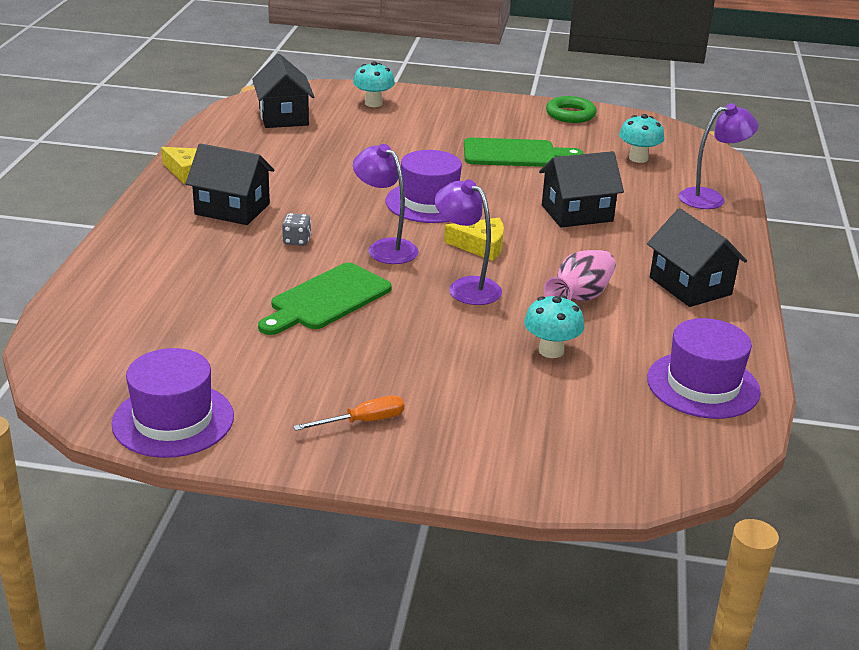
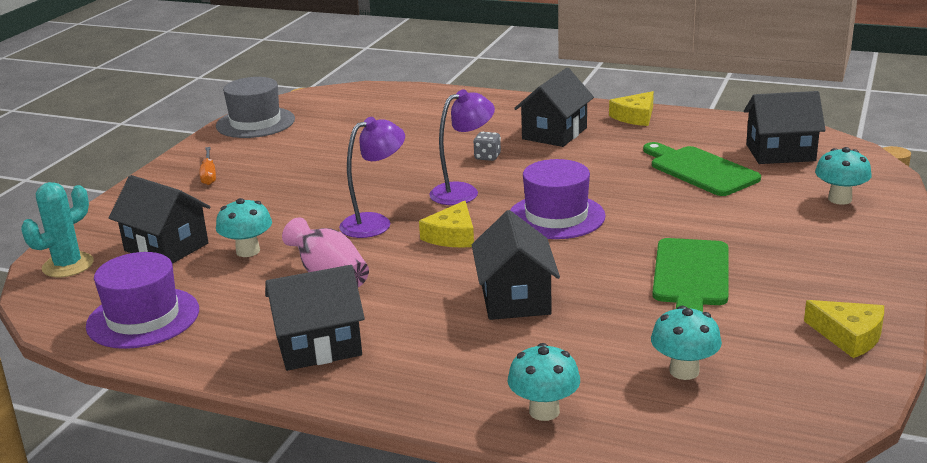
camera: 105 degrees right, 5 degrees down
(173, 420) = (255, 123): purple hat -> grey hat
(327, 299) = (381, 167): green cutting board -> green cutting board (700, 170)
(562, 407) = (166, 247): none -> black house
(570, 114) = (849, 336): green ring -> yellow cheese
(632, 470) = (68, 265): none -> turquoise cactus
(710, 198) = (544, 411): purple lamp -> turquoise mushroom

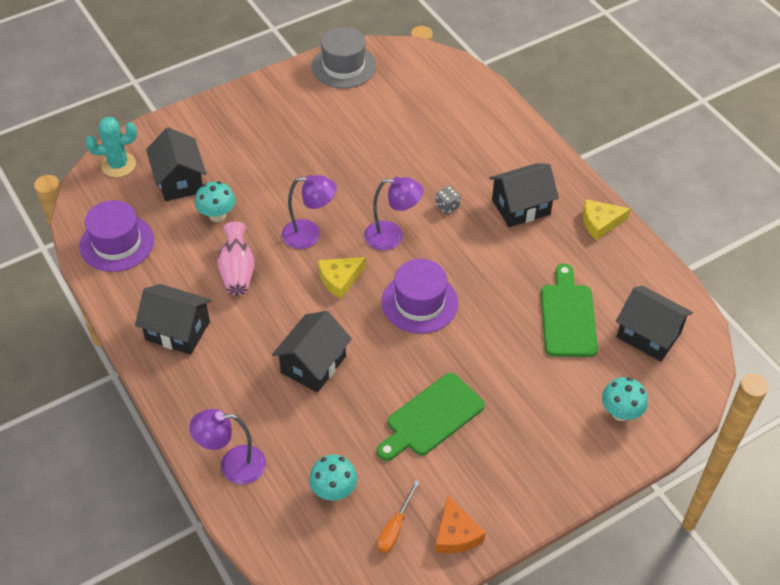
camera: 35 degrees right, 25 degrees up
(209, 175) = (264, 115): orange screwdriver -> orange screwdriver (395, 528)
(544, 411) = (233, 465): turquoise mushroom -> purple lamp
(849, 336) = (455, 534): yellow cheese -> orange cheese

